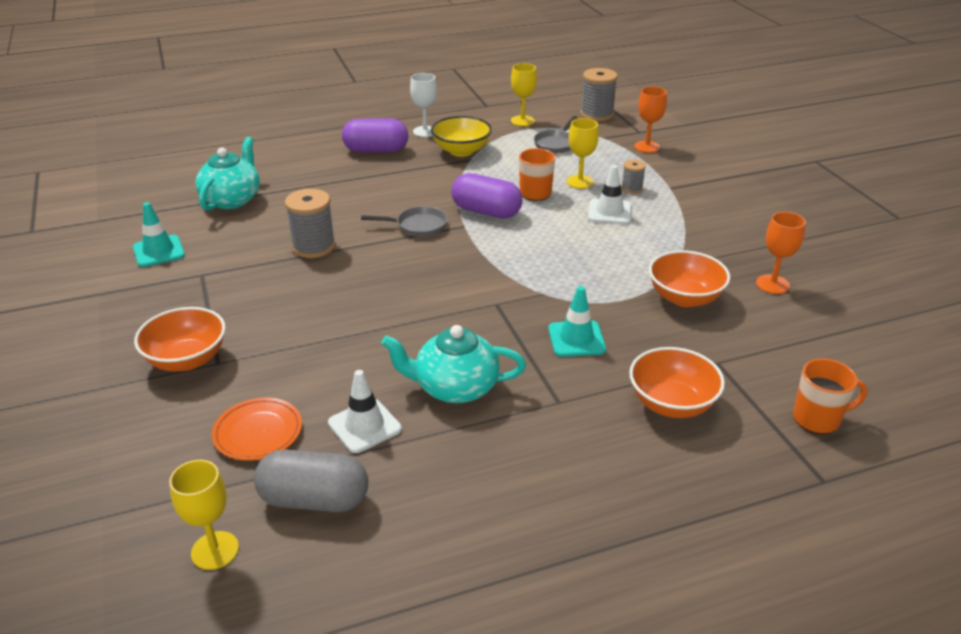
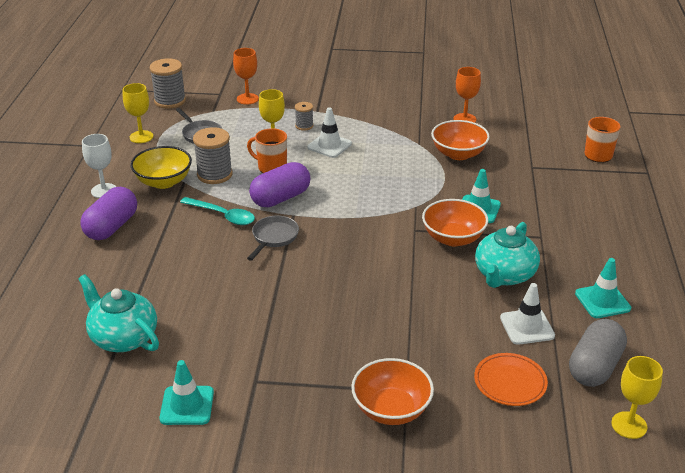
camera: 65 degrees left, 0 degrees up
(313, 247) = (261, 302): grey spool -> grey spool (214, 174)
(432, 192) = (222, 215): none -> turquoise spoon
(454, 484) = (602, 301): none -> turquoise traffic cone
(671, 404) = (563, 196): orange bowl -> orange bowl (453, 238)

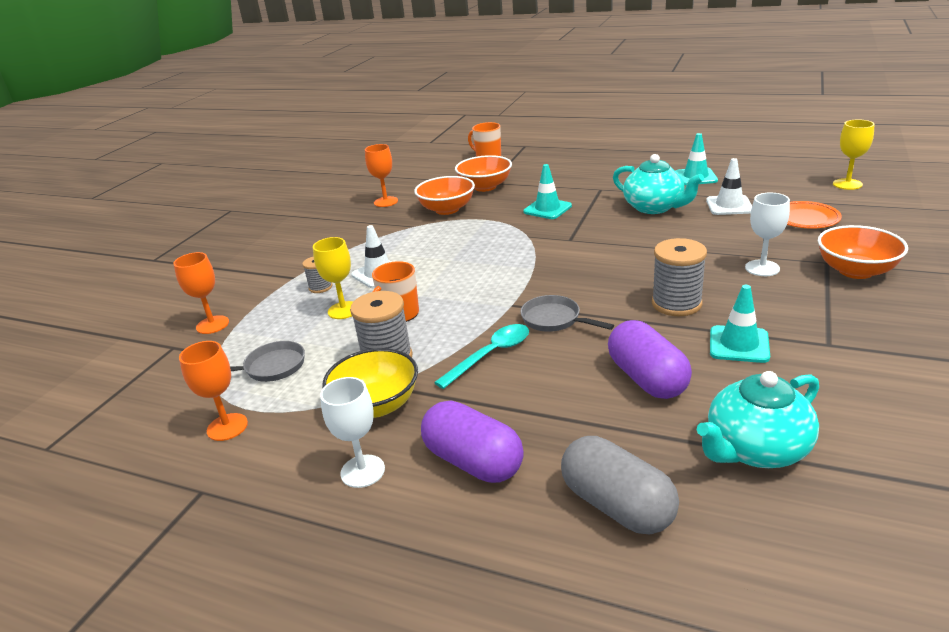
camera: 70 degrees left, 5 degrees down
(141, 137) = (227, 427): yellow goblet -> orange goblet
(170, 101) = (144, 395): grey spool -> grey spool (676, 304)
(187, 405) = (886, 395): turquoise traffic cone -> turquoise traffic cone (739, 344)
(280, 198) = (472, 311): purple capsule -> purple capsule (647, 379)
(383, 347) = (762, 268): none -> white goblet
(453, 238) = (590, 223): orange bowl -> orange bowl (485, 187)
(594, 367) = (780, 188): grey capsule -> grey capsule (617, 505)

